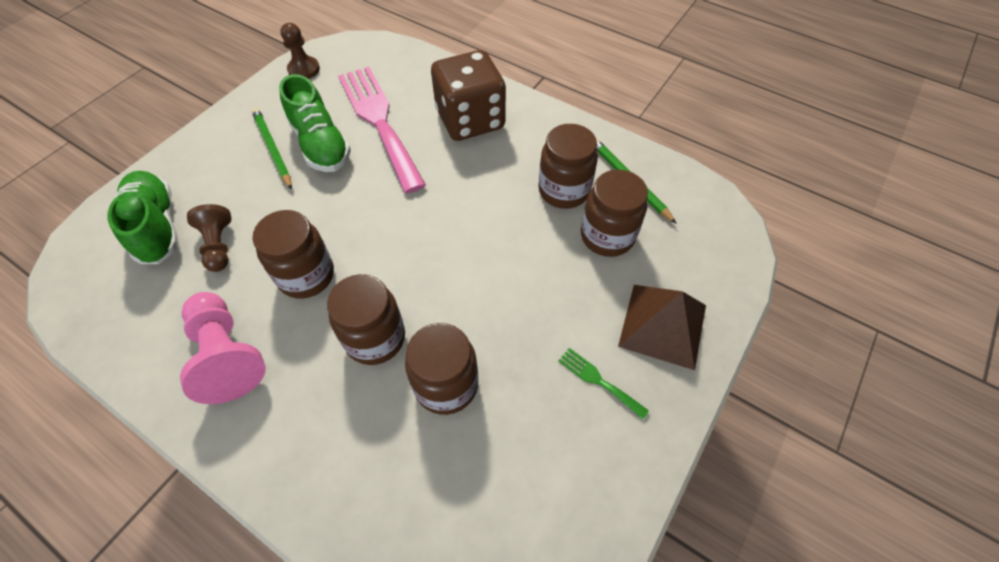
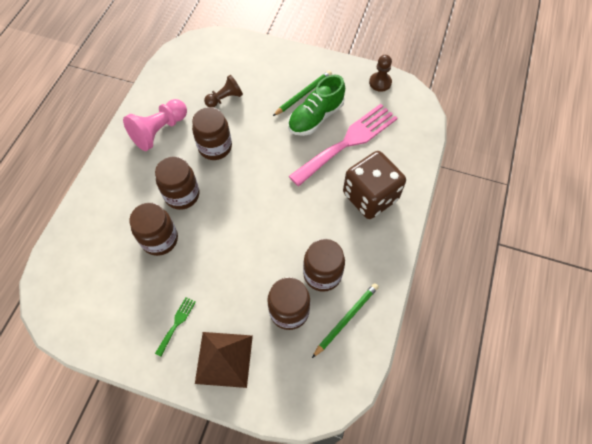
camera: 75 degrees right, 5 degrees up
(157, 227) = (230, 66): green shoe -> none

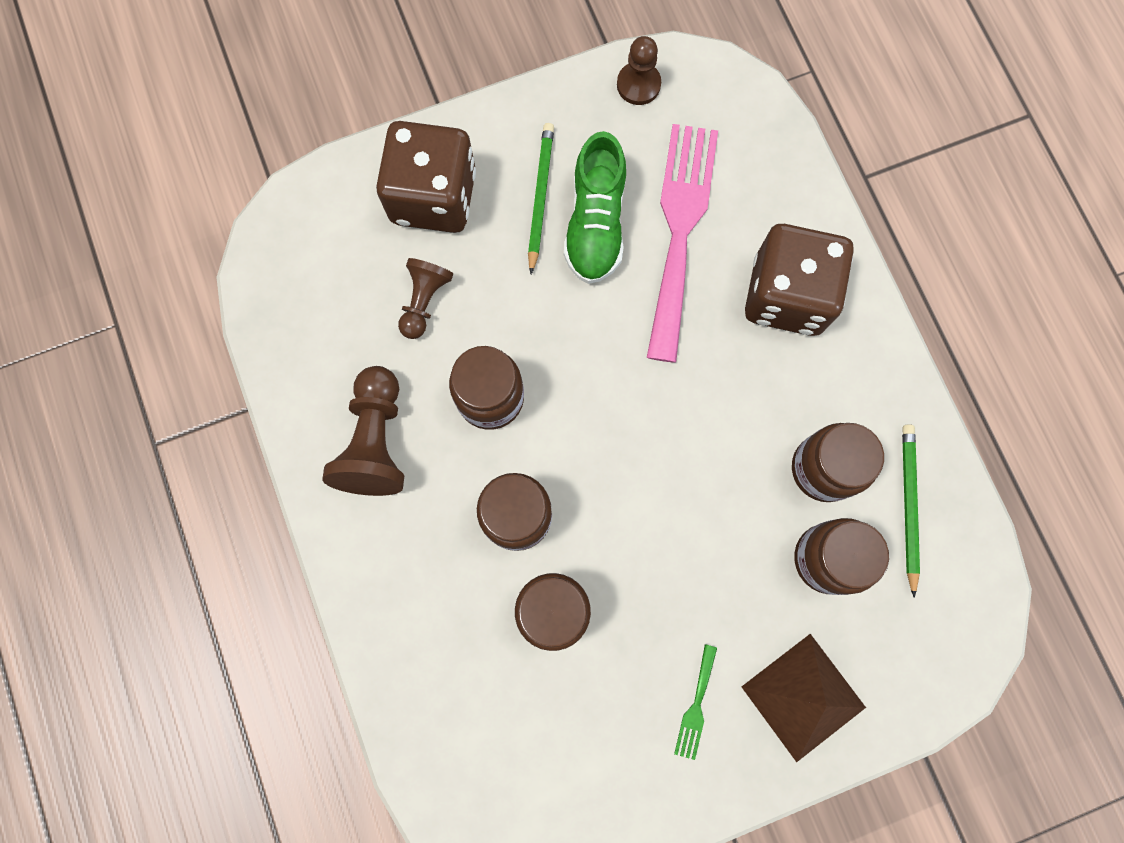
camera: 40 degrees left, 15 degrees up
(159, 131) = (376, 441): pink pawn -> brown pawn
(176, 323) = (696, 706): green fork -> green fork turned 150 degrees counterclockwise
(263, 68) = (433, 196): none -> brown dice

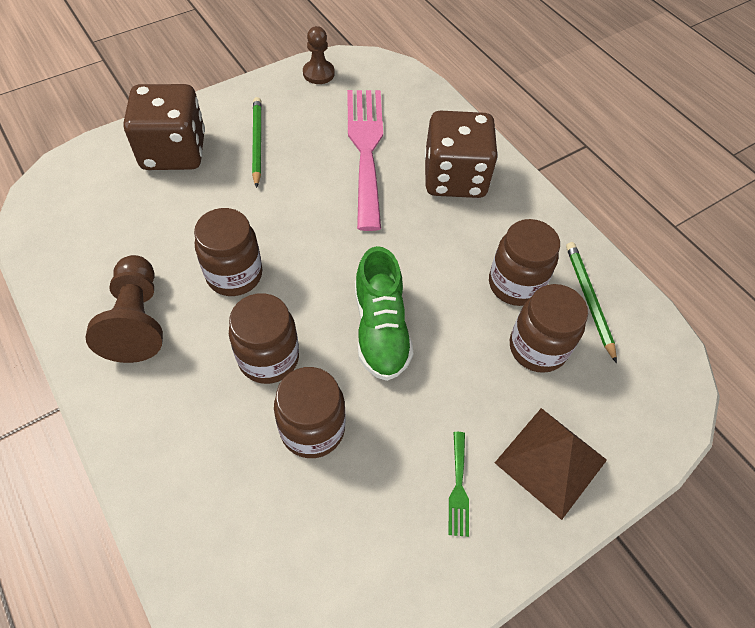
camera: 15 degrees left, 20 degrees down
(424, 301) = (172, 217): brown pawn -> none
(595, 223) = (302, 153): green shoe -> green shoe (380, 329)

